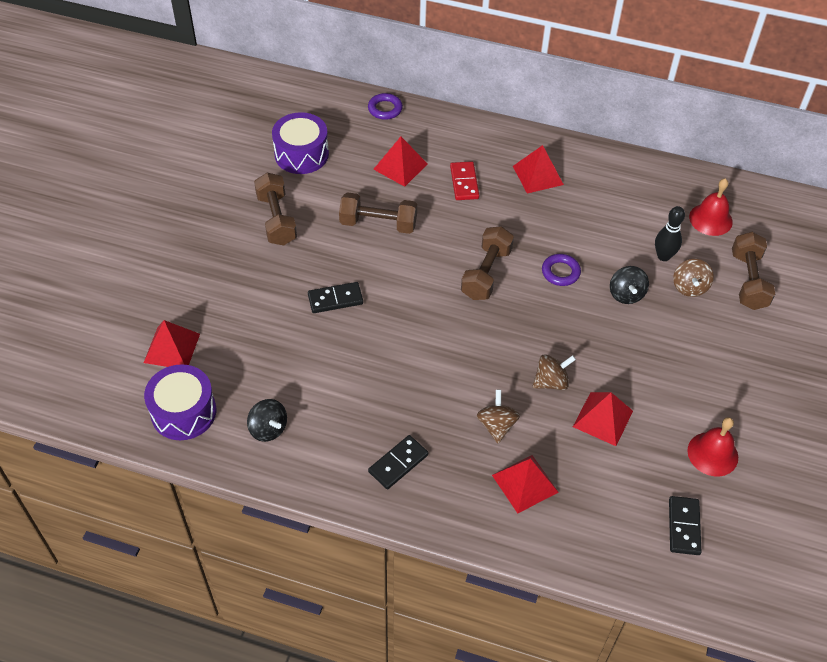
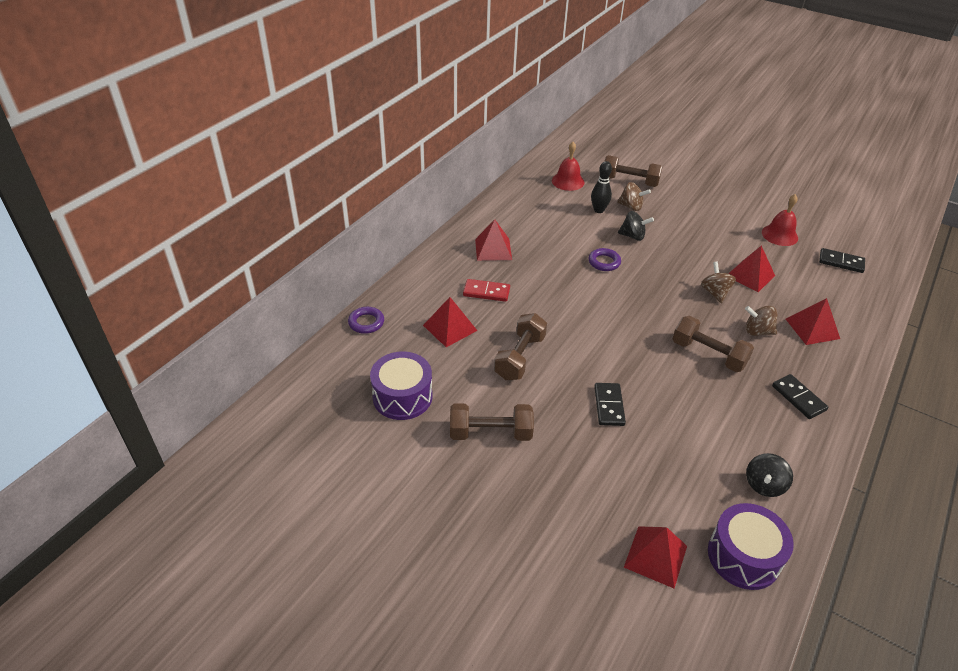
camera: 75 degrees left, 10 degrees down
(268, 429) = (764, 485): black spinning top -> black spinning top turned 150 degrees clockwise
(486, 273) = (596, 302): brown dumbbell -> brown dumbbell (708, 354)

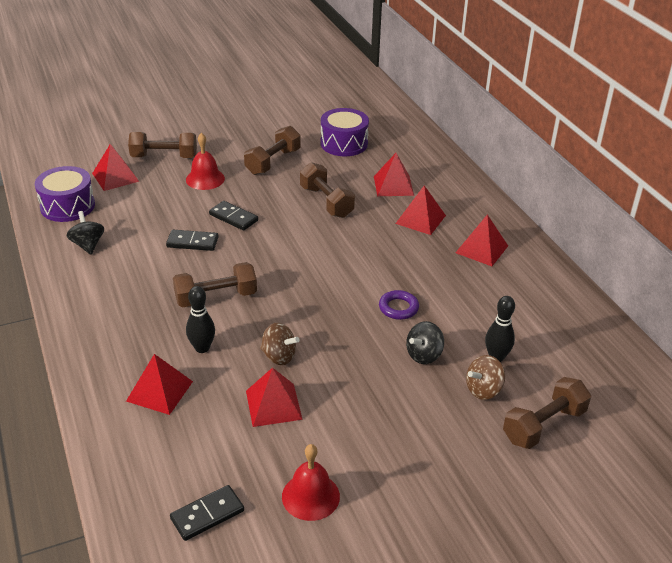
camera: 125 degrees right, 5 degrees down
(366, 322) = (436, 154): purple ring -> none
(486, 292) = (420, 219): red domino -> red pyramid
(568, 181) = (580, 366): red bell -> red bell (205, 179)
(573, 540) = (164, 157): none -> brown dumbbell
(757, 331) = (202, 348): brown spinning top -> black bowling pin
(798, 398) = (115, 316): black domino -> black domino (192, 242)

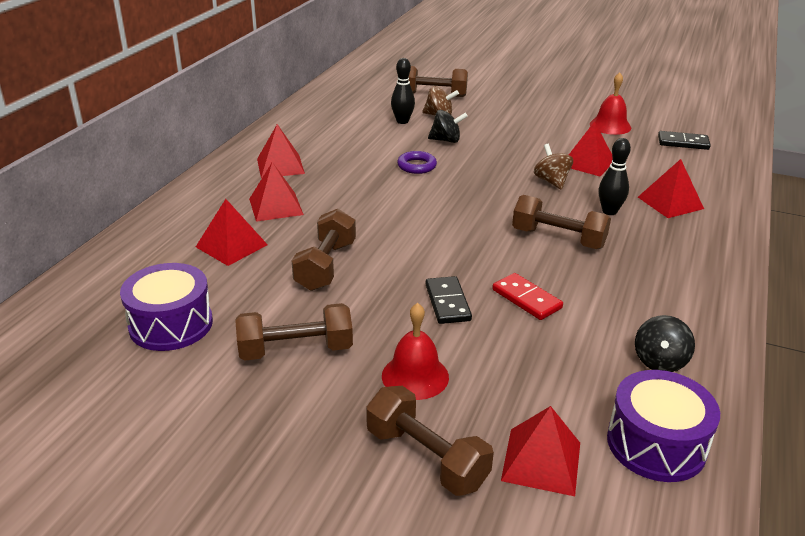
camera: 135 degrees left, 5 degrees down
(192, 242) = (526, 299): black domino -> red domino

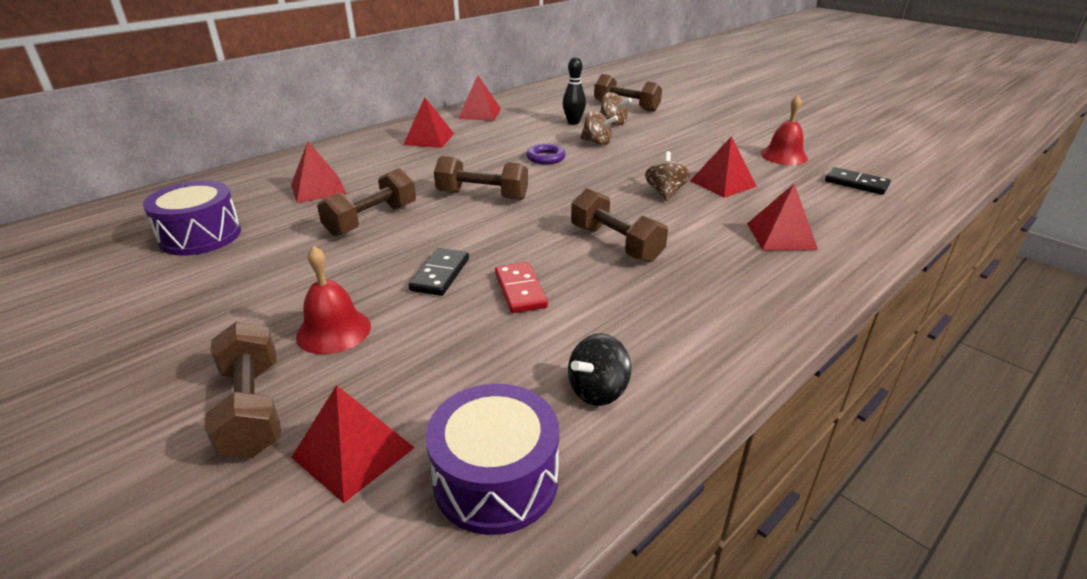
camera: 25 degrees right, 0 degrees up
(276, 206) = (388, 167): red pyramid -> red pyramid (479, 113)
(296, 350) = (264, 280): brown dumbbell -> brown dumbbell (482, 196)
(446, 140) = (597, 142): black spinning top -> brown spinning top
(609, 211) = (699, 230): black bowling pin -> none

